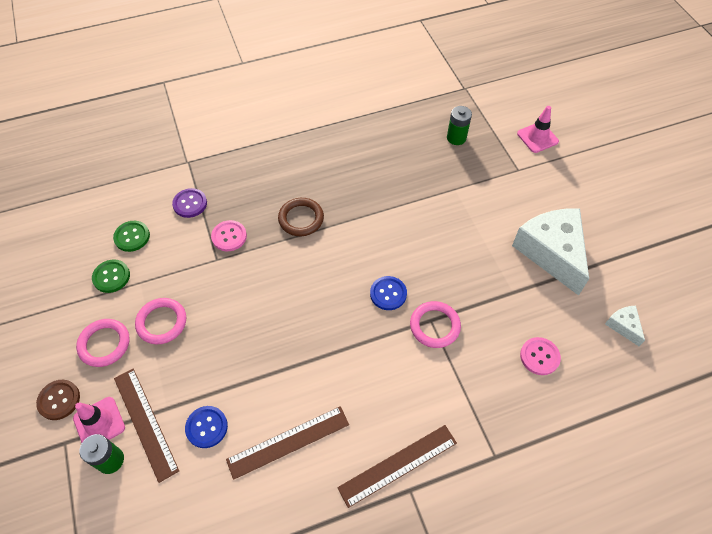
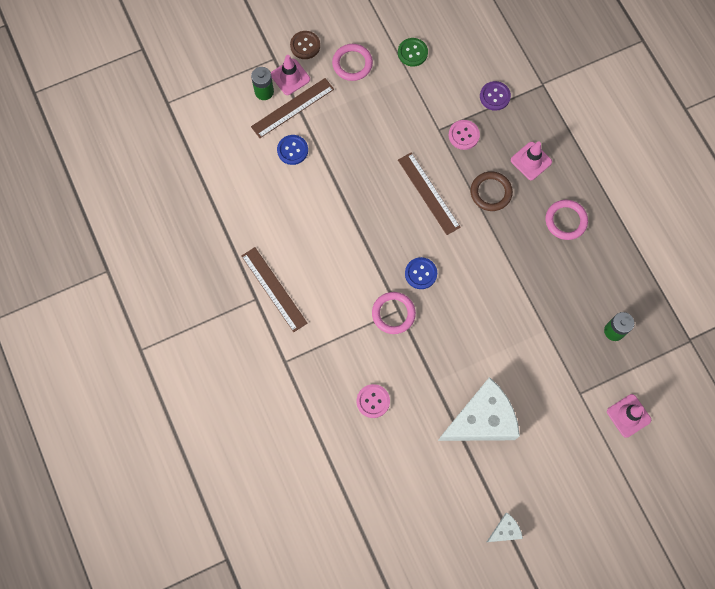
camera: 85 degrees right, 15 degrees up
(132, 237) = (453, 58): green button -> none
(162, 322) = (375, 100): pink ring -> pink ring (566, 221)
(271, 181) = (531, 161): none -> pink traffic cone
(288, 441) = (286, 209): brown ruler -> brown ruler (429, 193)
(623, 326) = (410, 478): white cheese -> white cheese (505, 530)

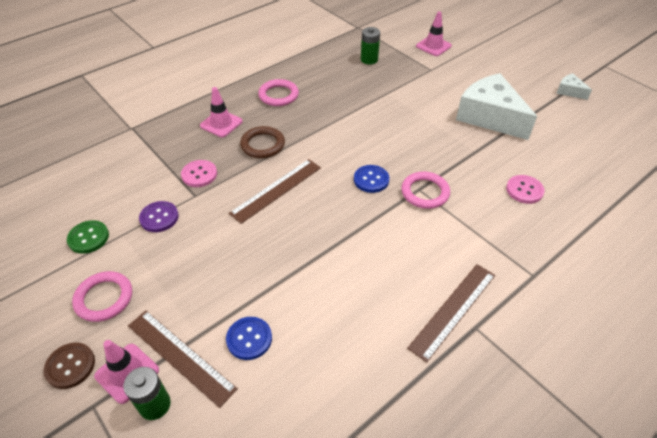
camera: 105 degrees left, 25 degrees down
(495, 96) = (148, 159): purple button -> purple button (159, 217)

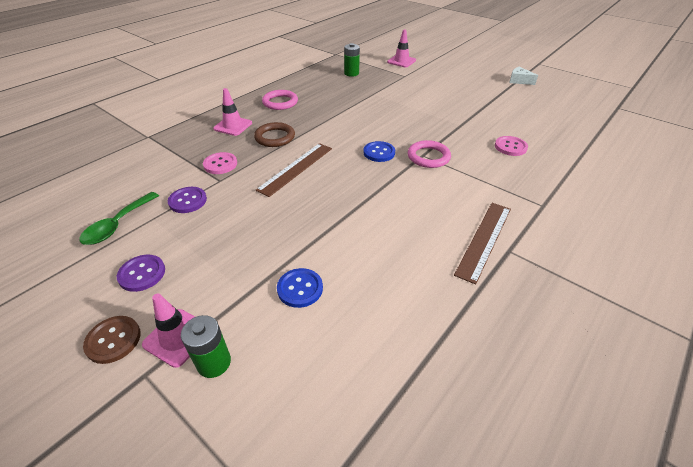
camera: 10 degrees left, 5 degrees down
(88, 238) = (117, 225): green button -> green spoon
(104, 298) = (142, 274): pink ring -> purple button
(180, 356) = (233, 313): brown ruler -> none
(489, 117) = (463, 102): white cheese -> none

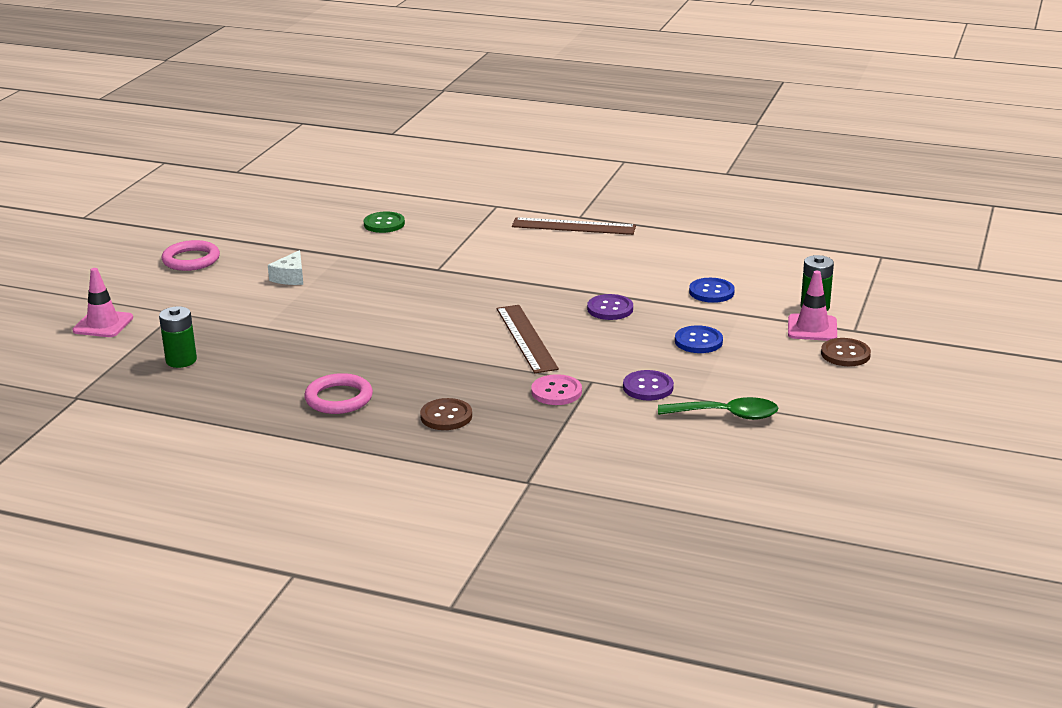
camera: 110 degrees left, 15 degrees down
(142, 274) = (772, 370): purple button -> purple button (610, 309)
(233, 126) = (446, 416): pink traffic cone -> brown button
(275, 137) = (458, 372): brown ring -> none
(296, 168) = (526, 338): brown ruler -> brown ruler turned 60 degrees clockwise
(379, 152) = (450, 294): blue button -> blue button (698, 341)
(428, 157) = (439, 265): pink ring -> pink ring (191, 260)
(510, 147) = (384, 224): pink button -> green button
(519, 81) = (166, 227): white cheese -> white cheese (290, 277)

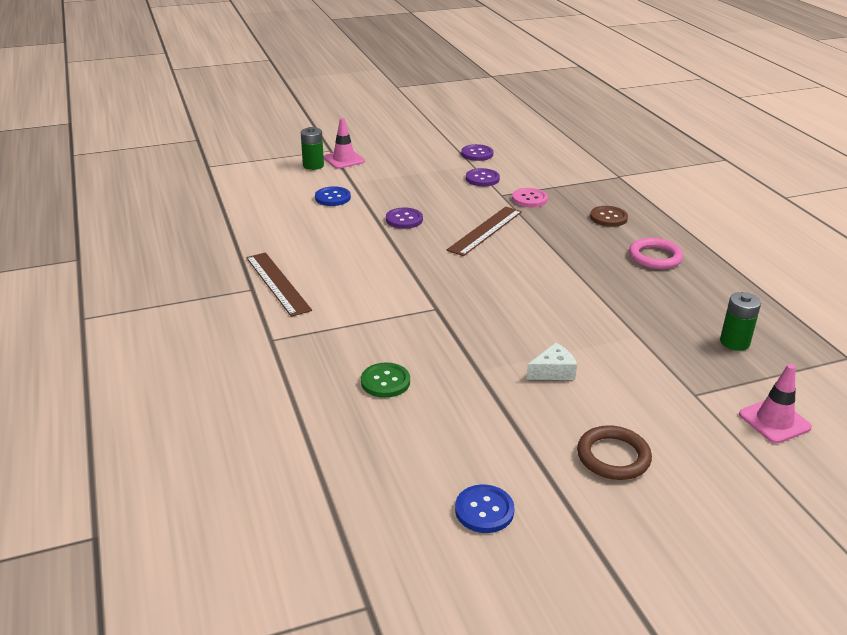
camera: 130 degrees left, 5 degrees up
(191, 260) = (613, 456): pink ring -> brown ring
(698, 341) = (407, 182): blue button -> blue button (484, 510)
(726, 415) = (477, 154): green spoon -> purple button
(845, 354) = (365, 145): brown button -> none

